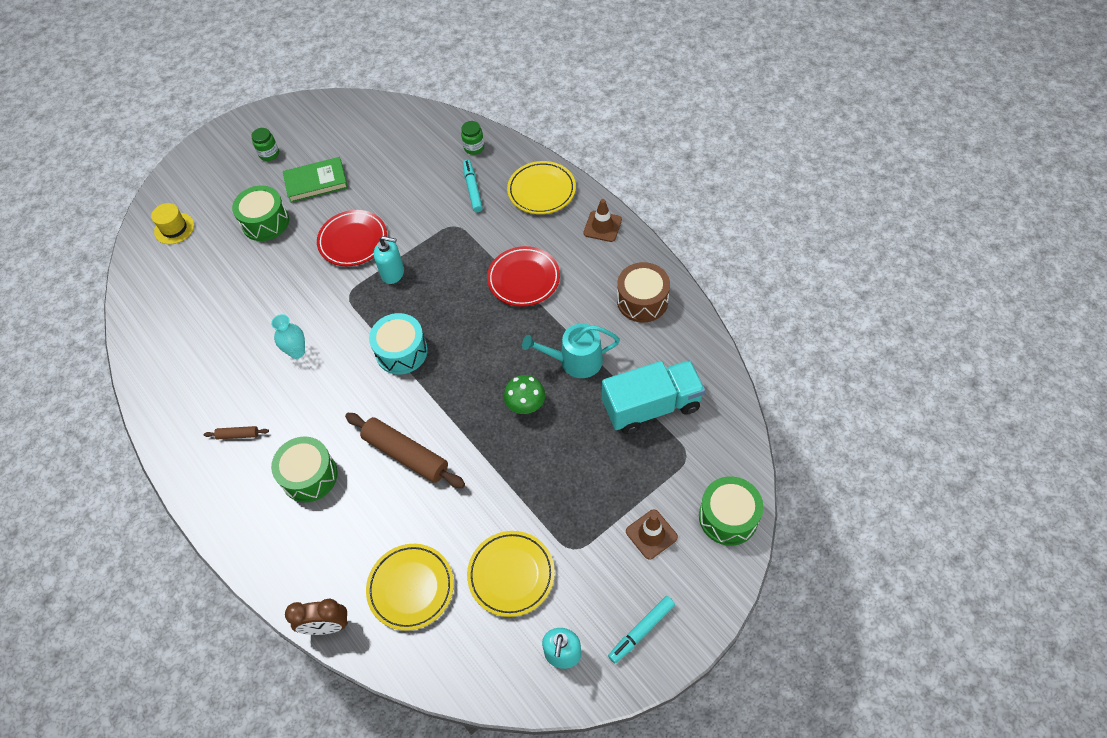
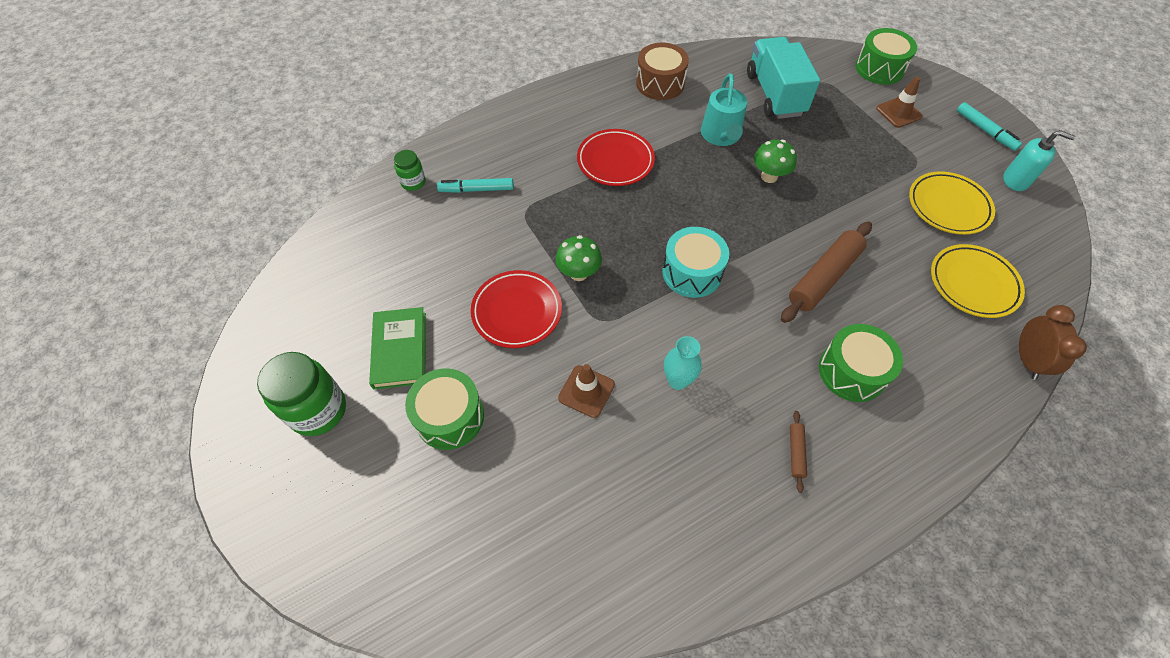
camera: 85 degrees left, 0 degrees up
(174, 228) = (416, 555): yellow hat -> none
(269, 154) = (318, 410): green jar -> green jar, size x1.86
(393, 273) = (578, 273): turquoise soap dispenser -> green mushroom
(541, 191) = (501, 134): yellow plate -> none
(602, 226) = (564, 96): brown traffic cone -> brown traffic cone (586, 391)

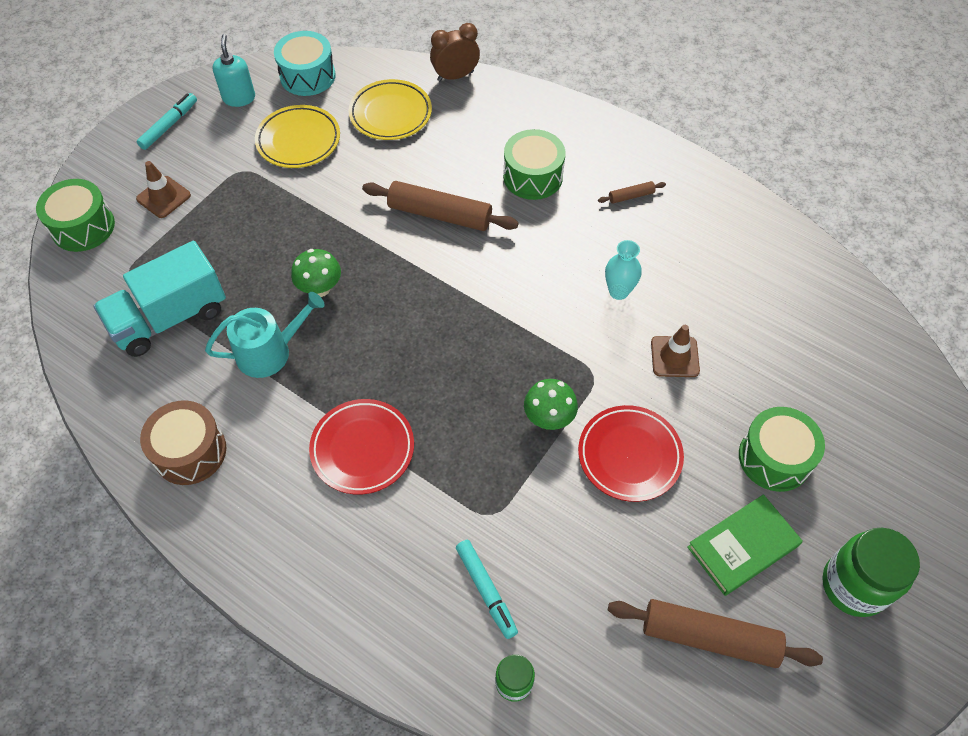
camera: 115 degrees left, 0 degrees up
(359, 294) = (709, 637): none -> brown rolling pin
(692, 272) = (491, 318): turquoise drum -> turquoise drum (307, 76)

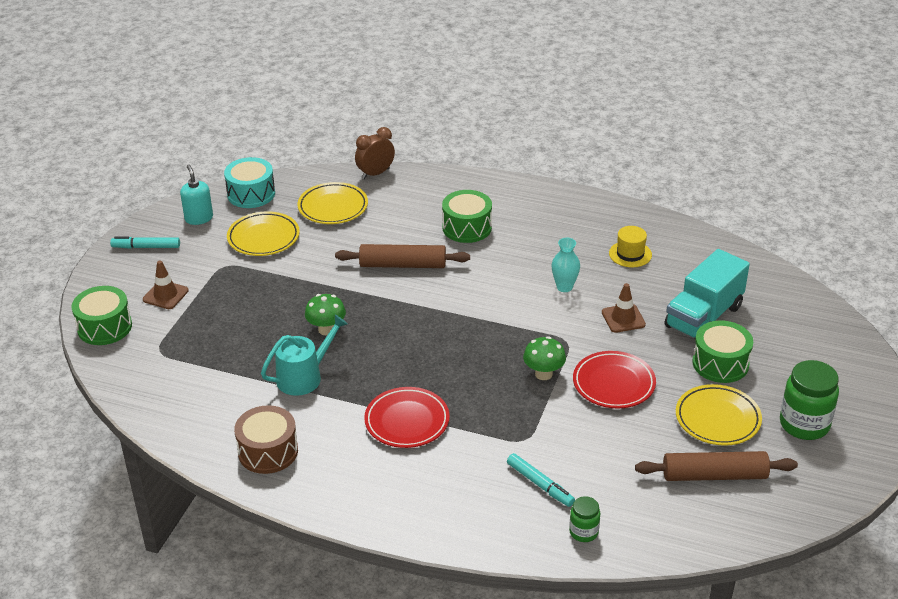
camera: 15 degrees left, 20 degrees down
(169, 126) = (146, 247): turquoise marker -> turquoise marker turned 105 degrees counterclockwise
(170, 318) = (210, 371): turquoise truck -> turquoise truck (703, 317)
(631, 196) = (549, 226): brown rolling pin -> none
(715, 260) = (630, 254): none -> yellow hat
(742, 546) = (717, 419): green book -> yellow plate

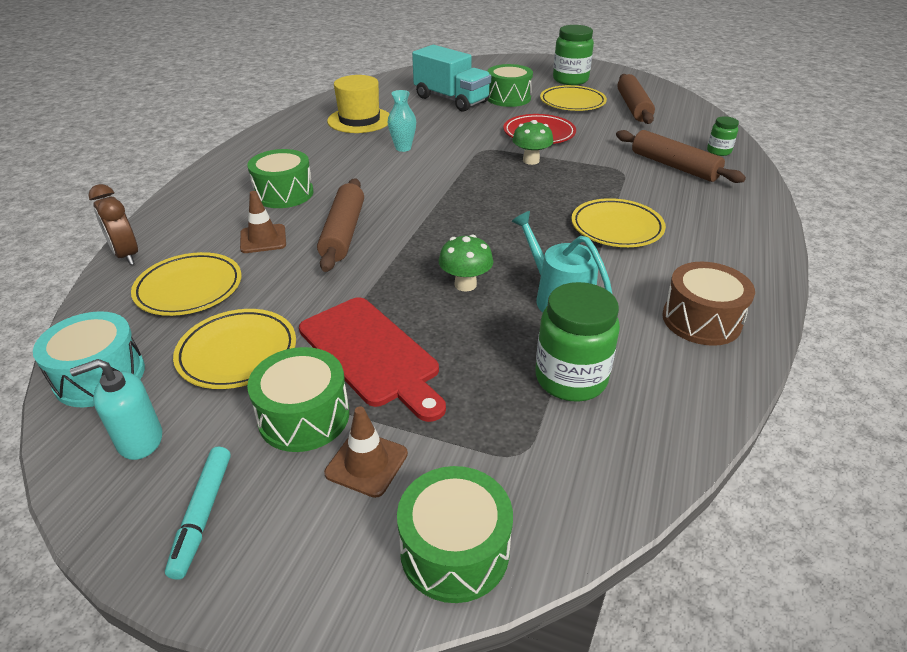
camera: 90 degrees left, 0 degrees up
(205, 270) = (304, 416): none -> green drum
(216, 376) = (571, 379): none -> green jar
(254, 290) = (371, 354): none -> red cutting board
(407, 421) = (616, 228): red plate -> yellow plate
(540, 484) = (674, 166): turquoise marker -> brown rolling pin
(623, 318) = (452, 127): brown traffic cone -> brown traffic cone (263, 239)
(630, 254) = (359, 120): yellow hat -> yellow hat, size x1.59

